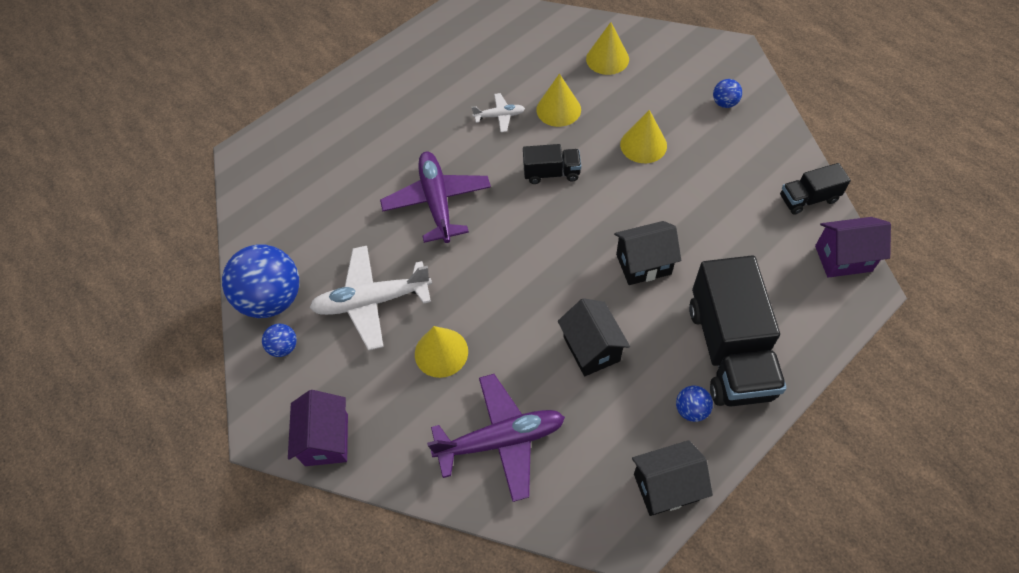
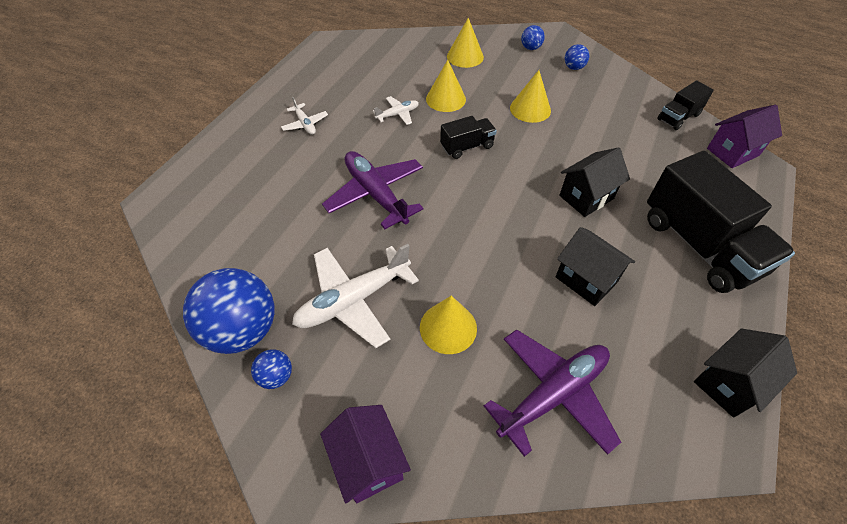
camera: 25 degrees left, 5 degrees down
(404, 104) = (305, 124): none -> white plane
(691, 410) = (703, 305): blue ball -> blue ball (530, 48)

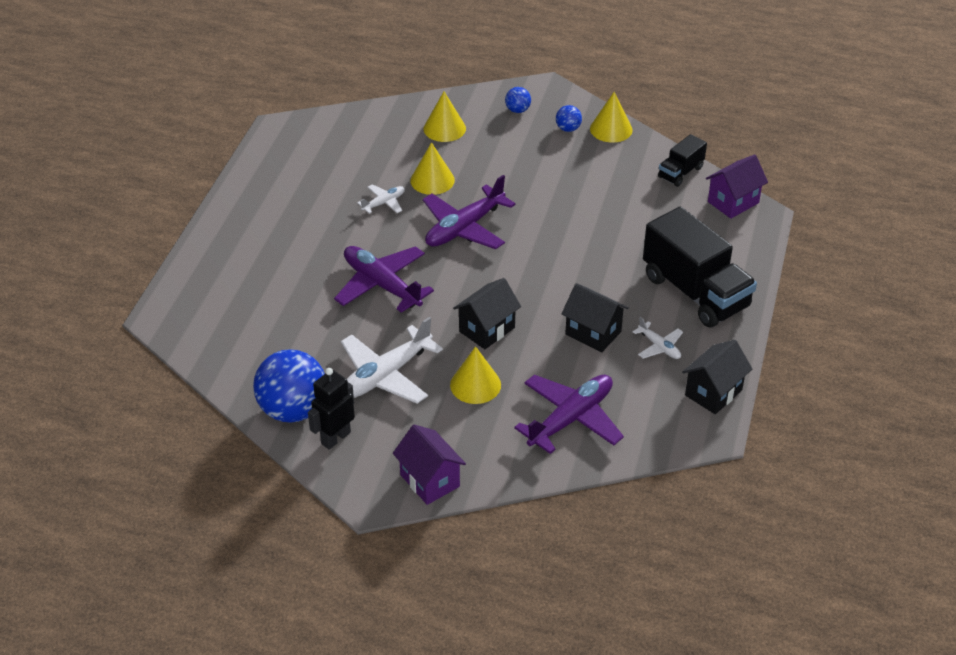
camera: 10 degrees left, 10 degrees down
(276, 376) = (335, 438): blue ball -> black robot
(305, 124) = (286, 225): white plane -> white plane (659, 346)
(467, 147) = (464, 228): black truck -> purple plane
(530, 109) = (525, 181): yellow cone -> yellow cone (611, 129)
(586, 197) = (589, 262): black house -> black house (487, 329)

